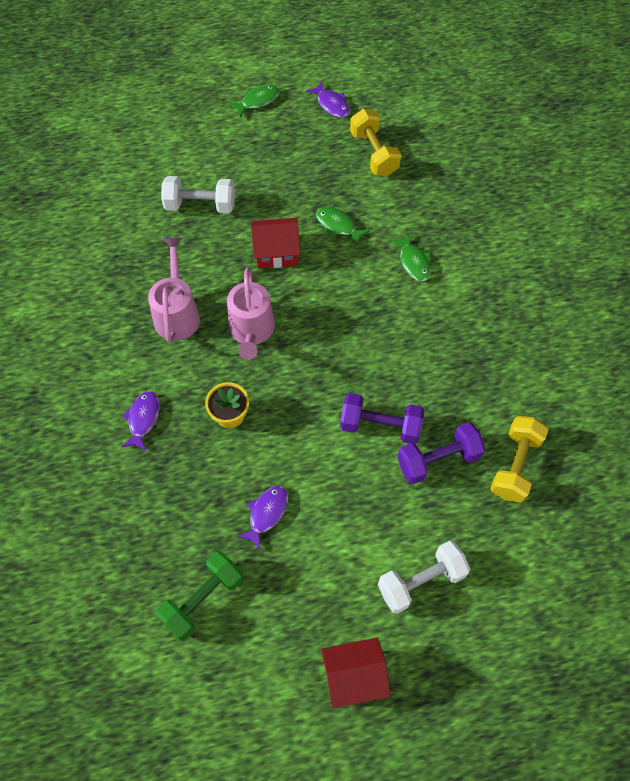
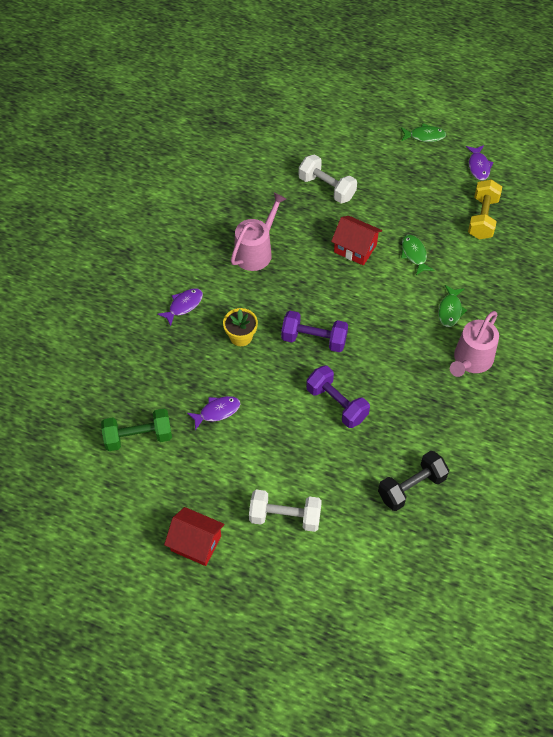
camera: 35 degrees right, 5 degrees down
(251, 331) = (297, 291): pink watering can -> pink watering can (471, 360)
(438, 460) = (359, 450): purple dumbbell -> purple dumbbell (314, 339)
(515, 465) = (411, 487): yellow dumbbell -> black dumbbell

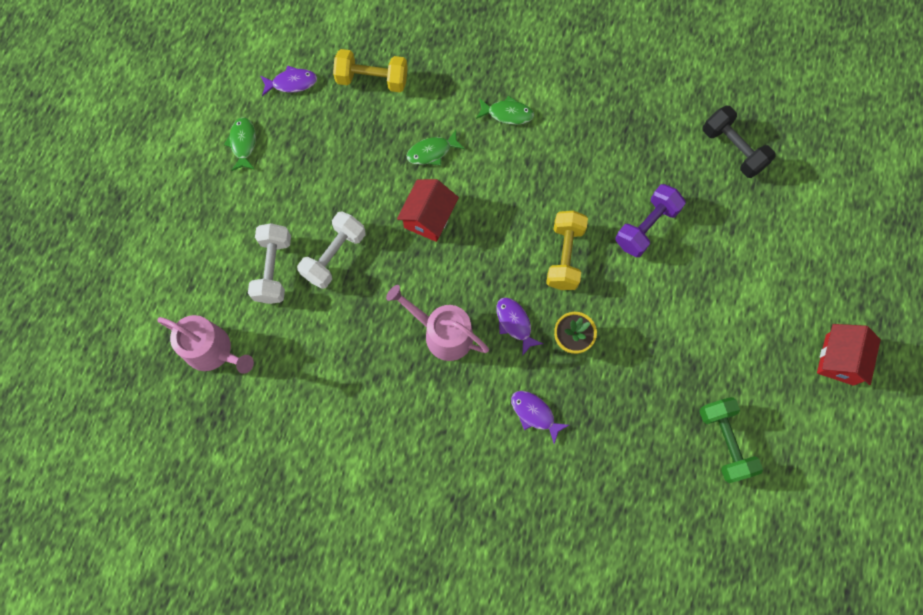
camera: 95 degrees left, 15 degrees up
(217, 411) = (677, 356): purple fish -> purple fish (514, 323)
(285, 517) = (791, 271): white dumbbell -> white dumbbell (274, 269)
(314, 339) = (564, 256): purple dumbbell -> yellow dumbbell
(471, 360) = (571, 93): pink watering can -> pink watering can (213, 351)

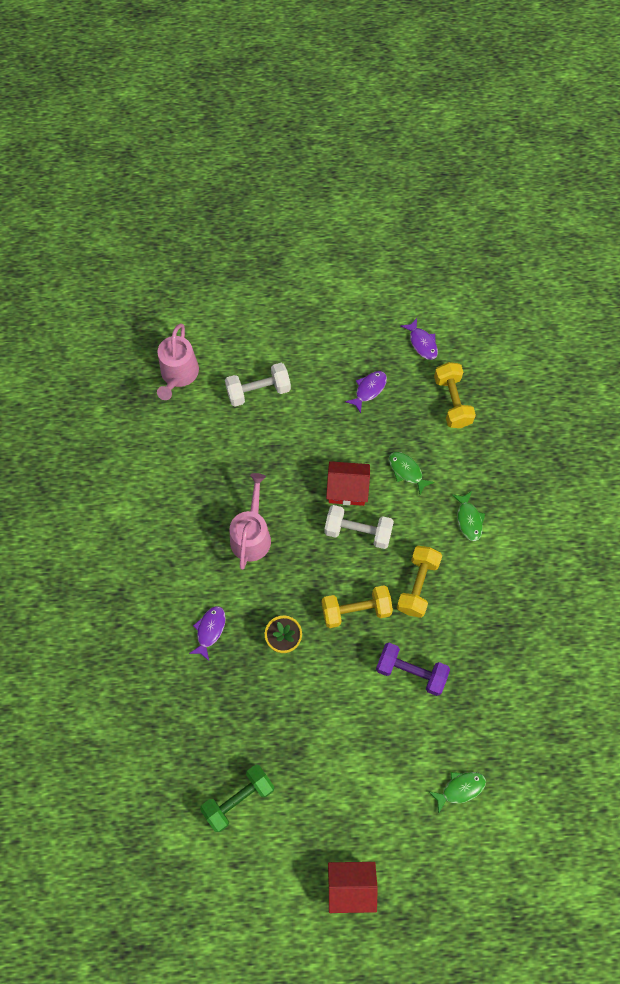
camera: 70 degrees right, 5 degrees down
(243, 143) = (354, 329): green fish -> green fish (460, 789)
(334, 255) = (286, 430): white dumbbell -> white dumbbell (358, 531)
(514, 323) = (281, 589): purple fish -> purple fish (369, 390)
(559, 187) = (417, 585): none -> yellow dumbbell
(733, 149) = (520, 729): black dumbbell -> none

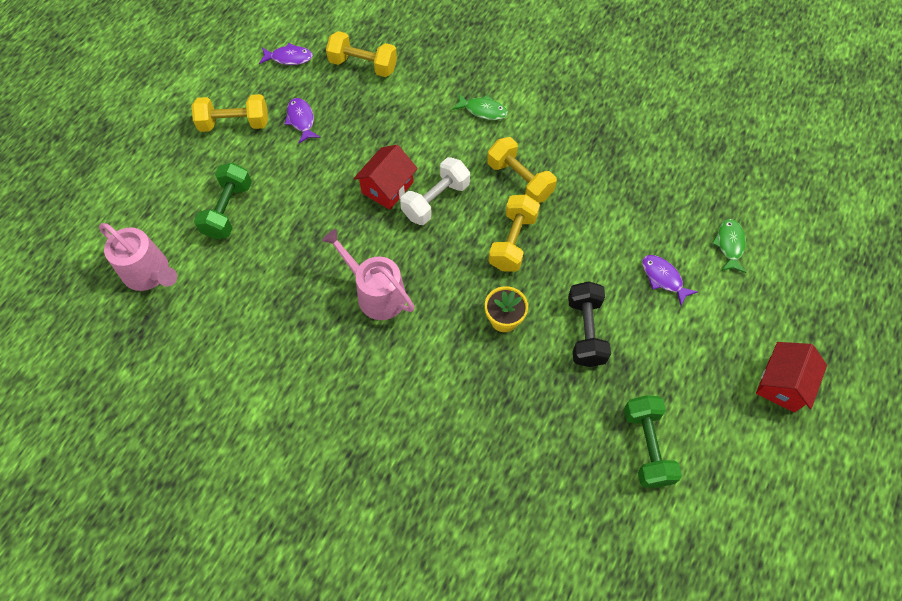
camera: 60 degrees left, 5 degrees down
(210, 630) = (452, 384): purple fish -> purple fish (663, 278)
(258, 391) = (228, 210): white dumbbell -> green dumbbell
(309, 707) = (585, 331): none -> black dumbbell
(335, 345) = (234, 124): none -> yellow dumbbell
(407, 471) = (404, 132): green fish -> none
(411, 672) = (599, 227): purple dumbbell -> none

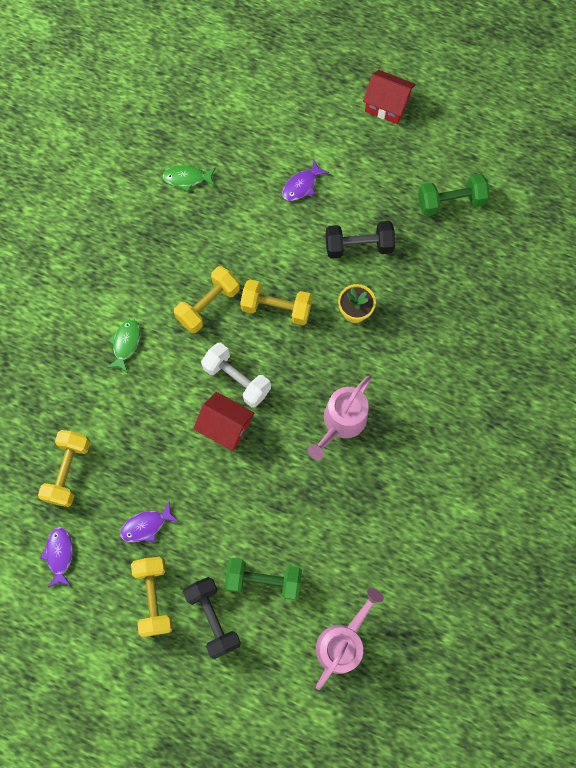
camera: 95 degrees left, 10 degrees up
(204, 167) = (213, 618): none -> black dumbbell
(729, 245) = (264, 133): green fish -> green fish (187, 178)

